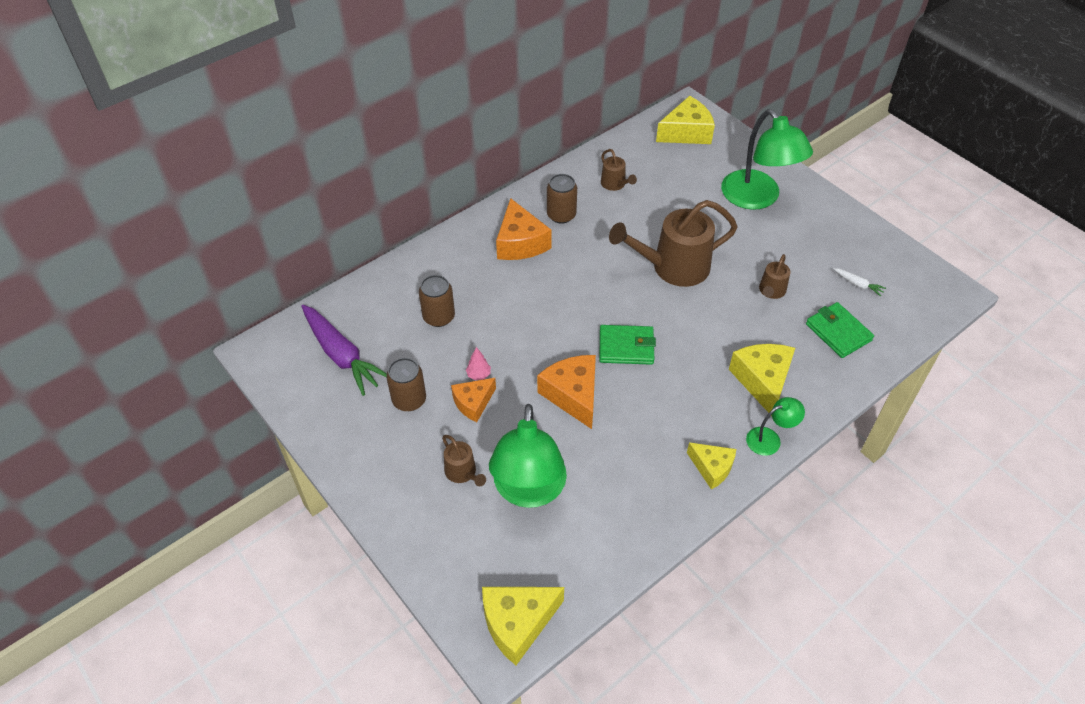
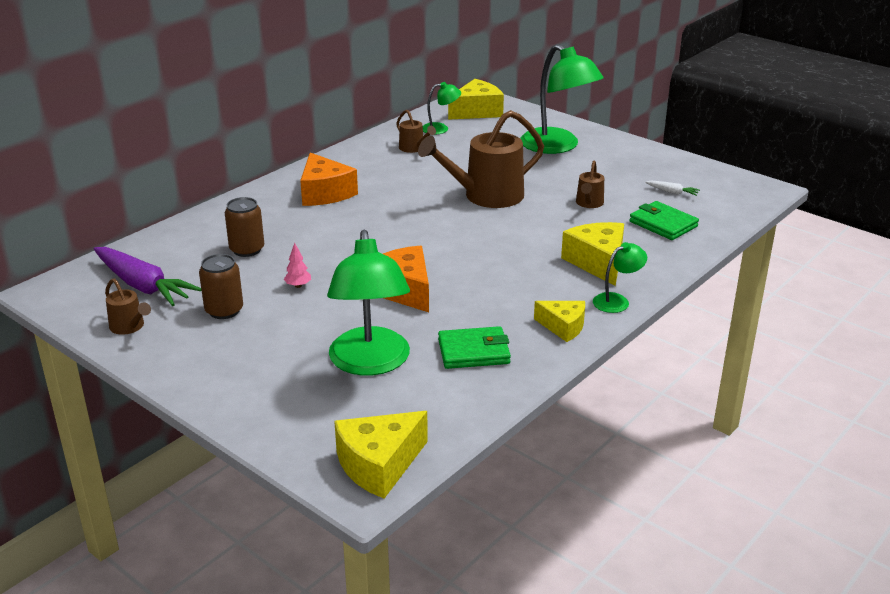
camera: 10 degrees left, 20 degrees down
(463, 473) = (294, 357): brown watering can -> brown watering can (129, 327)
(473, 403) = (296, 306): orange cheese -> none
(561, 215) = (363, 172): brown can -> none
(626, 347) = (451, 252): green wallet -> green wallet (473, 351)
(646, 156) = (440, 128): none -> green lamp

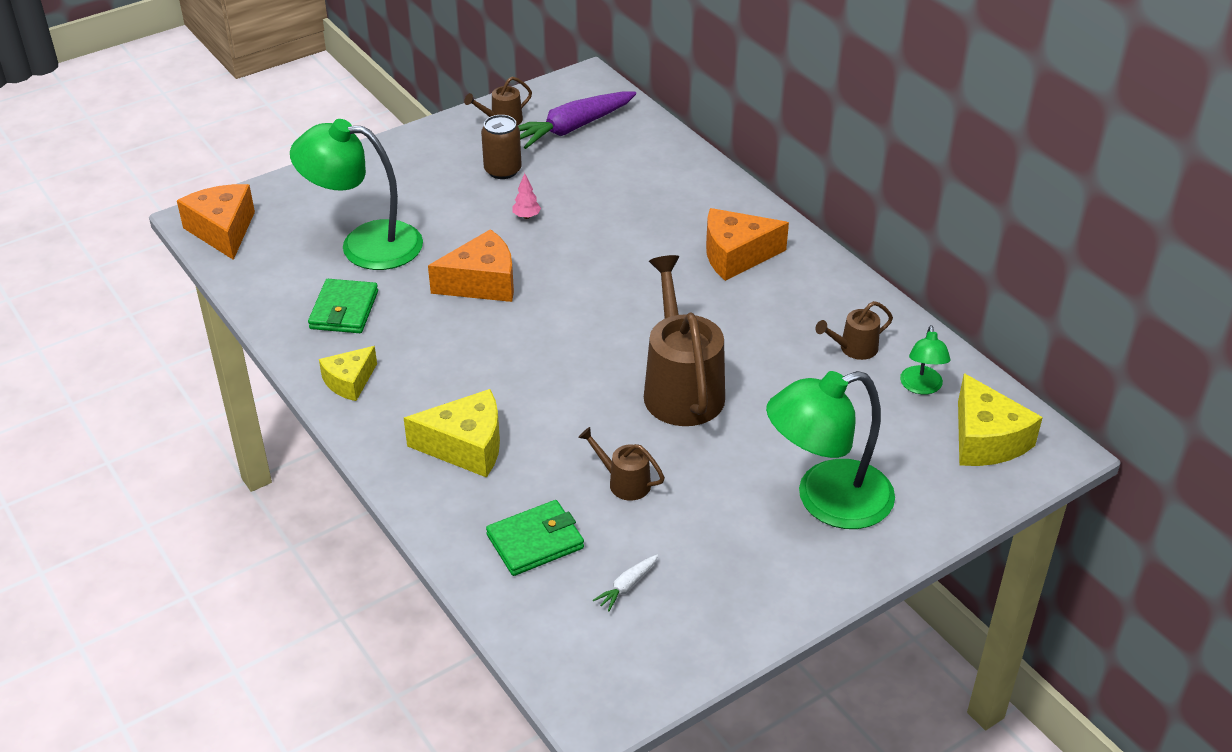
camera: 105 degrees right, 10 degrees up
(247, 249) = (617, 190): brown can -> none
(379, 465) = (223, 231): yellow cheese -> orange cheese
(617, 301) = (375, 438): green lamp -> none

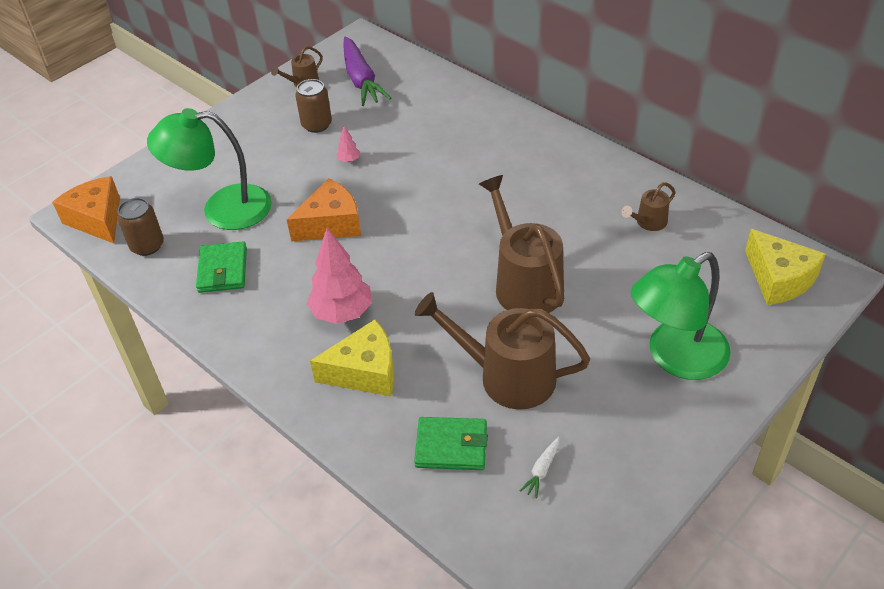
camera: 10 degrees left, 5 degrees up
(269, 269) = (147, 246): none -> brown can
(349, 382) = (247, 333): yellow cheese -> none
(462, 380) = (342, 313): none -> pink tree
(535, 541) = (451, 446): green wallet -> green wallet turned 45 degrees clockwise
(572, 128) = (361, 80): purple carrot -> purple carrot turned 60 degrees counterclockwise
(624, 482) = (507, 376): brown watering can -> brown watering can, size x2.10
(736, 255) = (528, 162): orange cheese -> none
(921, 387) = (712, 244): green lamp -> none

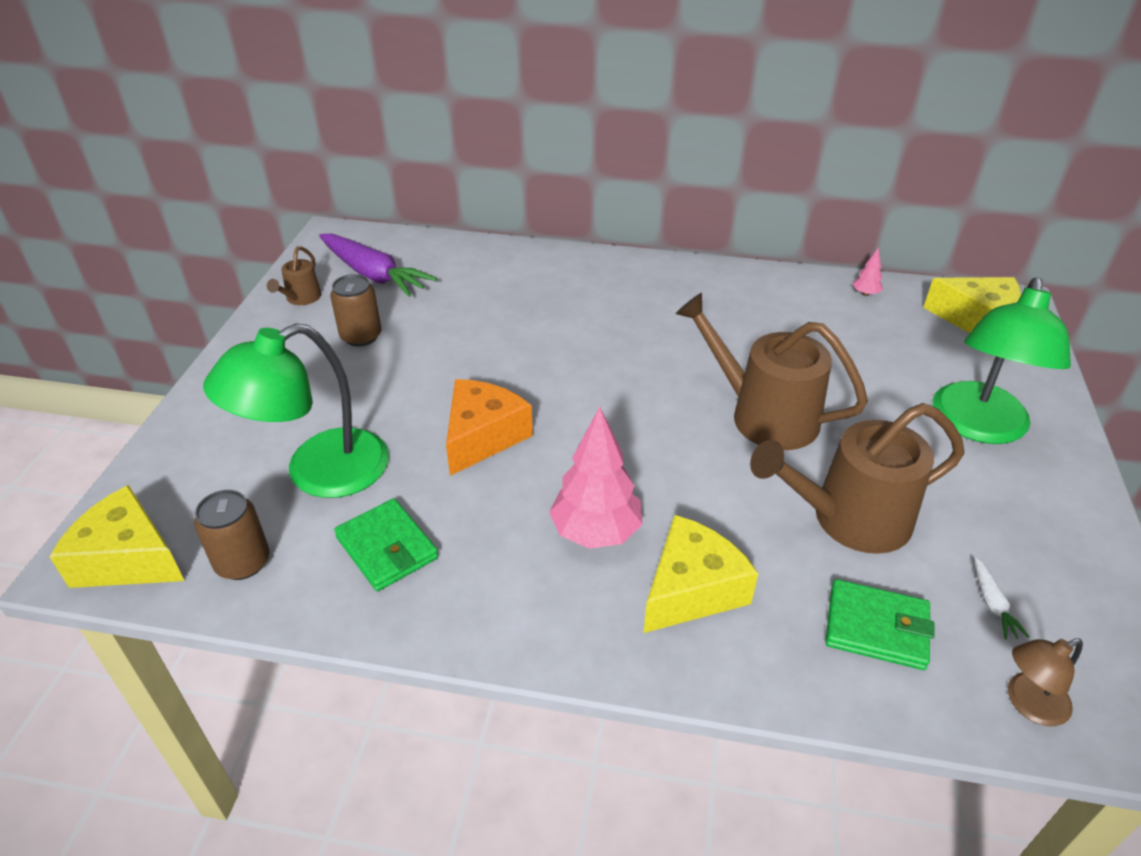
camera: 35 degrees left, 5 degrees down
(97, 219) = (128, 558): orange cheese -> yellow cheese
(349, 160) = (438, 360): pink tree -> pink tree (865, 294)
(451, 446) = (876, 628): green wallet -> green wallet turned 45 degrees clockwise
(496, 532) = (1028, 704): none -> brown lamp
(648, 222) = (815, 313): brown watering can -> none

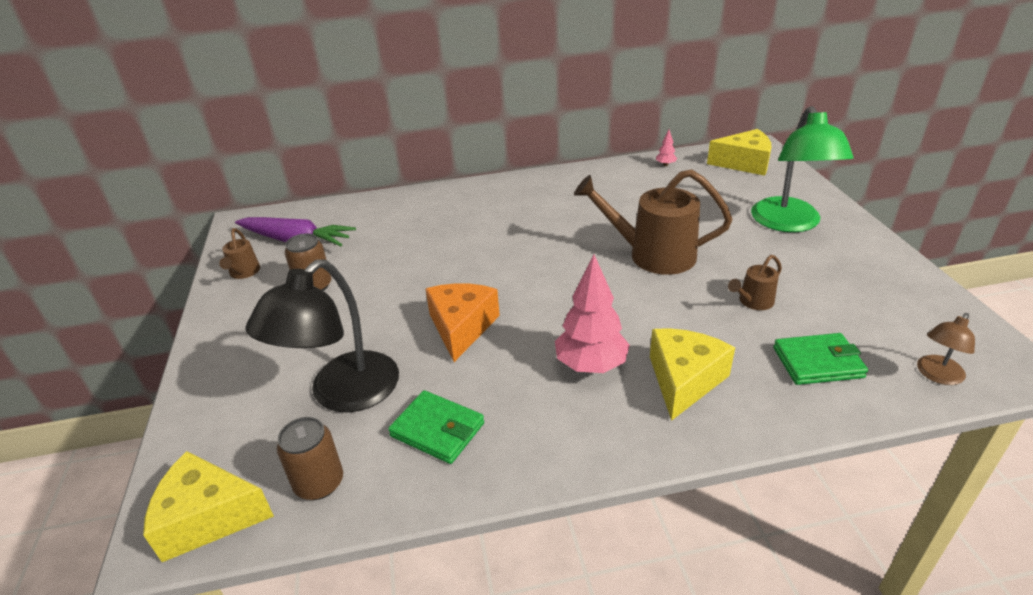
camera: 20 degrees left, 5 degrees down
(318, 473) = (342, 394): green lamp -> black lamp
(849, 519) = (753, 302): brown watering can -> brown watering can, size x0.48
(992, 604) = (874, 324): white carrot -> none

